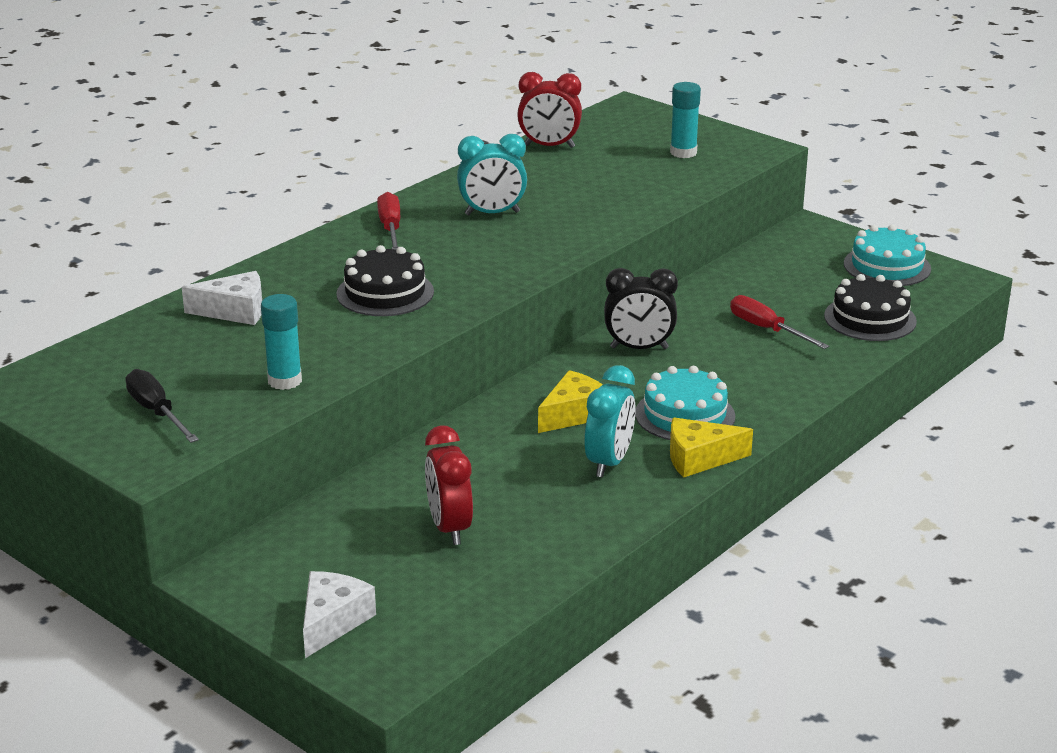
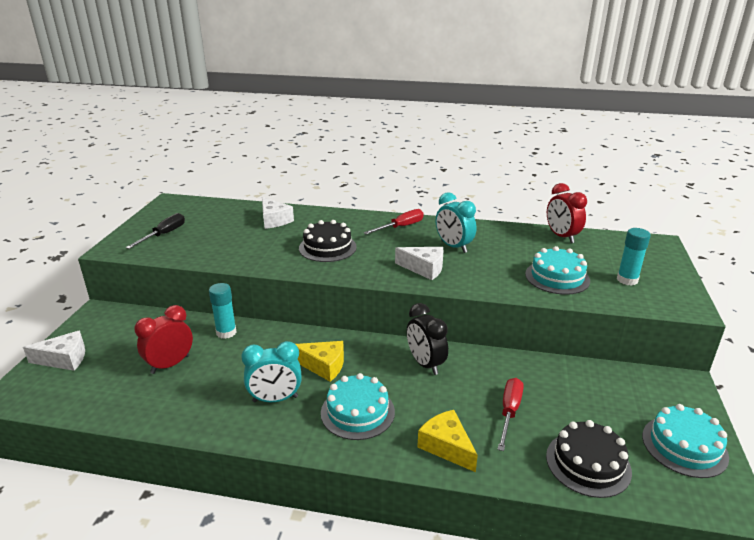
camera: 60 degrees right, 0 degrees up
(285, 381) = (212, 252): turquoise glue stick -> turquoise glue stick (226, 332)
(525, 247) = (424, 268): none -> white cheese
(636, 183) = (557, 277): none -> turquoise cake
(699, 458) = (306, 438): yellow cheese -> yellow cheese (446, 446)

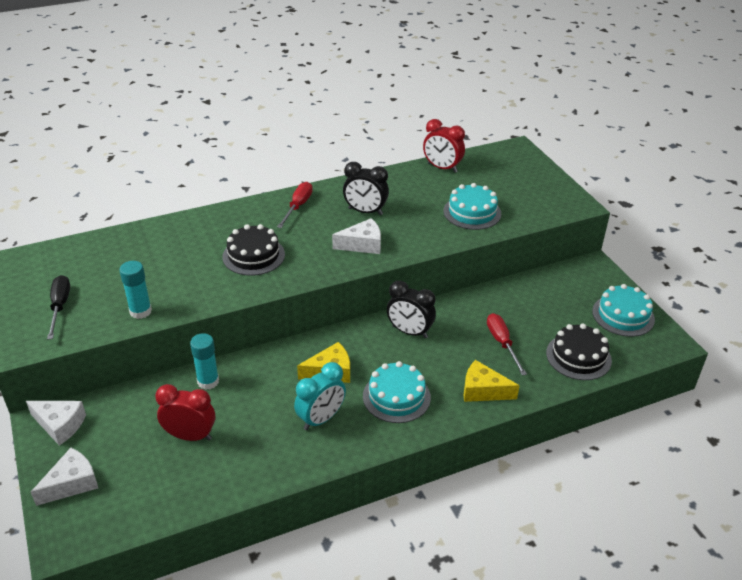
camera: 35 degrees left, 10 degrees up
(170, 364) = (190, 436): red clock -> red clock turned 90 degrees clockwise
(274, 220) = (163, 243): white cheese -> white cheese (60, 425)
(453, 247) = (365, 211): turquoise clock -> black clock
(627, 280) = (522, 195): turquoise glue stick -> turquoise glue stick (140, 311)

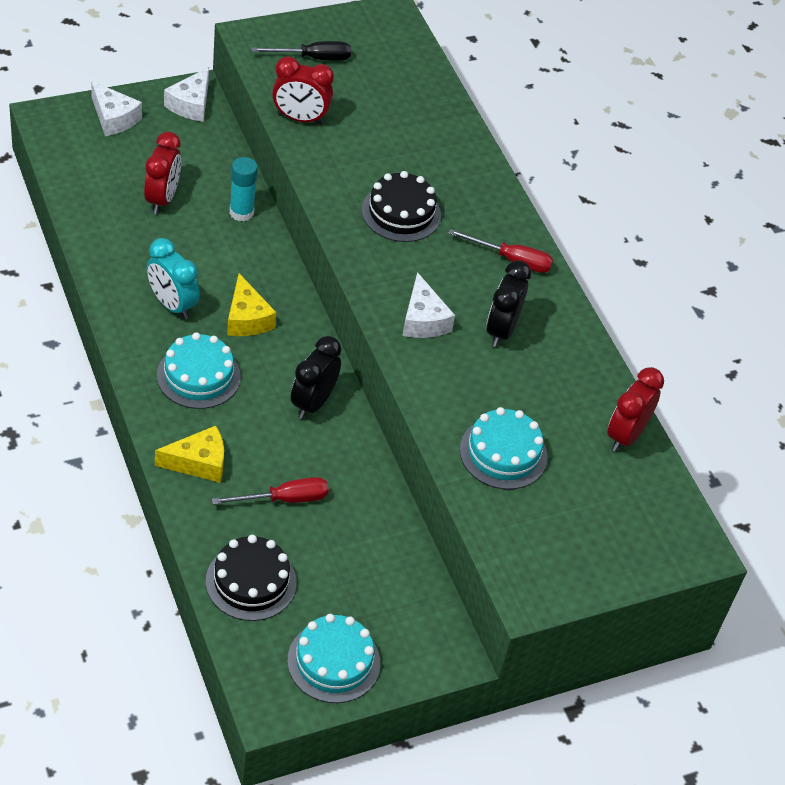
camera: 85 degrees right, 10 degrees up
(140, 311) = (300, 118): turquoise glue stick -> red clock
(483, 390) = (199, 462): yellow cheese -> yellow cheese turned 60 degrees clockwise

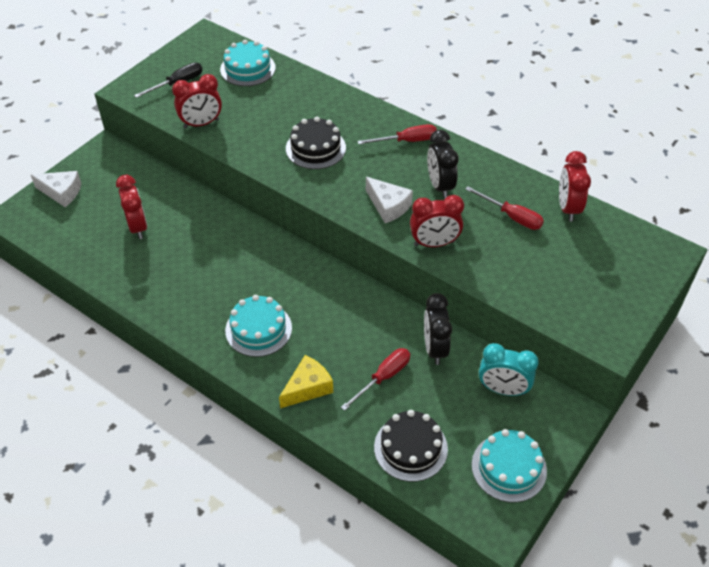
camera: 25 degrees left, 0 degrees up
(172, 305) = (201, 292): turquoise clock -> turquoise clock (503, 390)
(191, 104) = (108, 157): white cheese -> none
(241, 212) = (198, 208): turquoise glue stick -> none
(247, 318) = (258, 273): yellow cheese -> none
(313, 403) = (346, 303): black clock -> black clock (434, 348)
(436, 387) = (434, 243): none -> red clock
(503, 453) = (511, 261): turquoise cake -> turquoise cake (248, 69)
(551, 408) = (511, 216): none -> red screwdriver

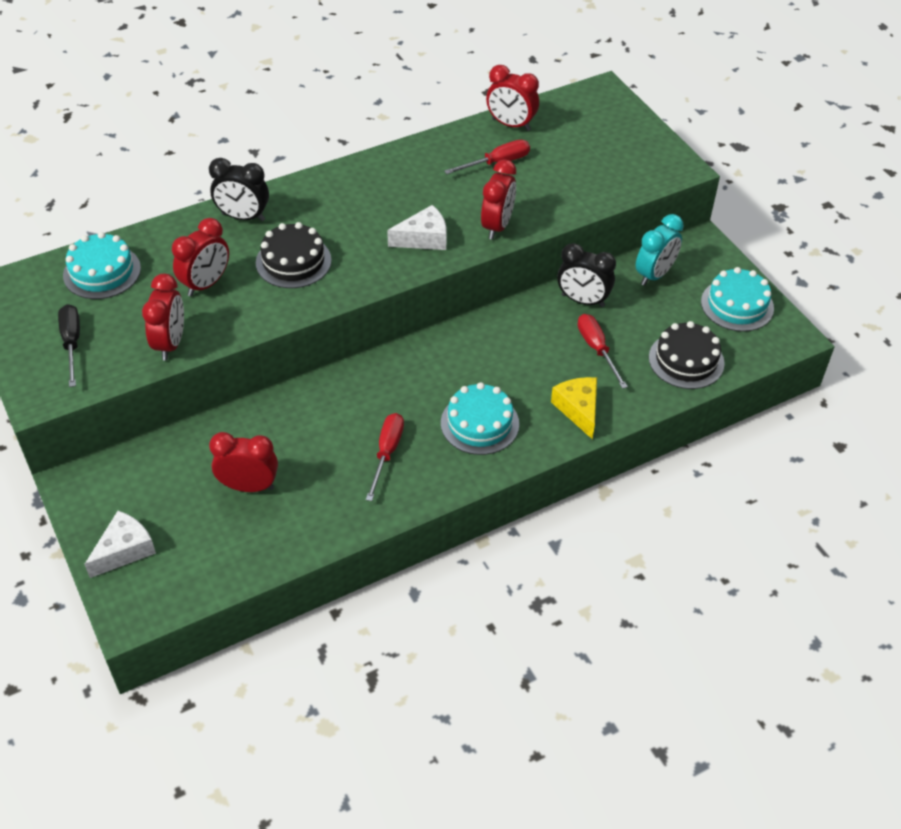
camera: 65 degrees left, 0 degrees up
(266, 117) = (206, 284): none -> red clock
(406, 141) = (337, 190): red screwdriver -> red screwdriver (387, 453)
(440, 186) = (422, 193): black clock -> black clock (243, 217)

